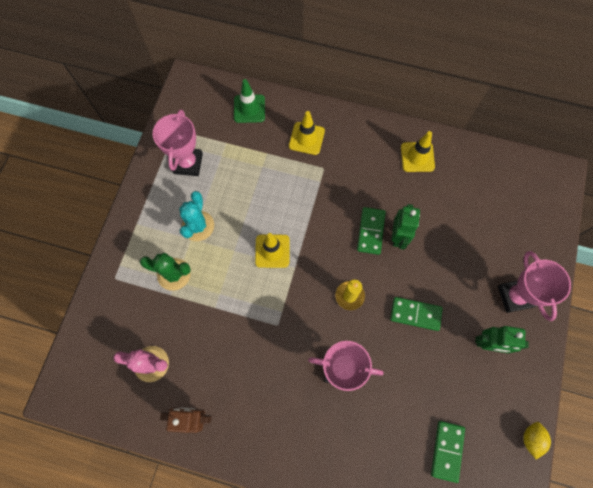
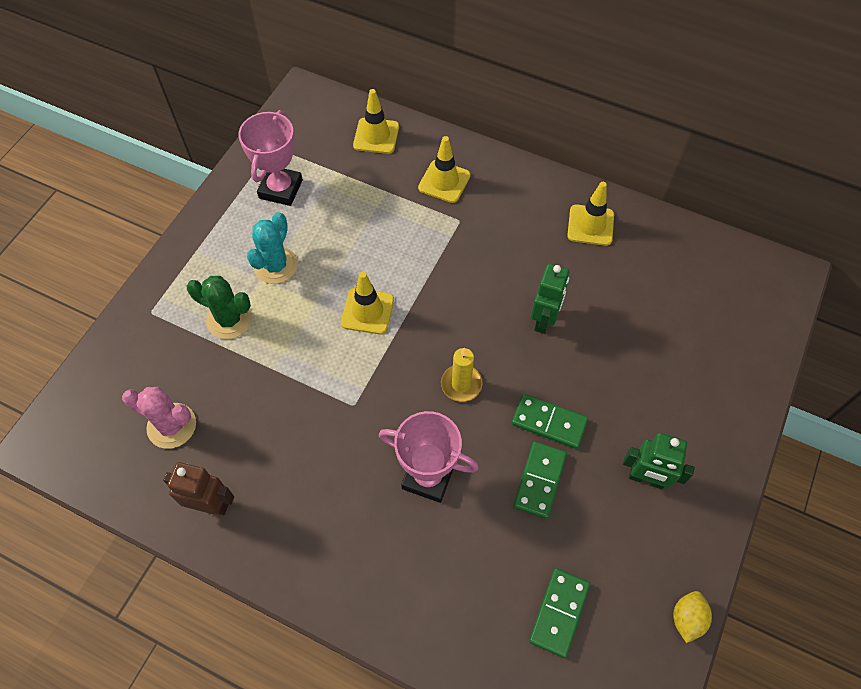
camera: 10 degrees right, 10 degrees down
(249, 109) = (376, 136): green traffic cone -> yellow traffic cone
(370, 231) = (507, 307): green domino -> green domino (539, 480)
(514, 296) = (696, 422): pink trophy -> none

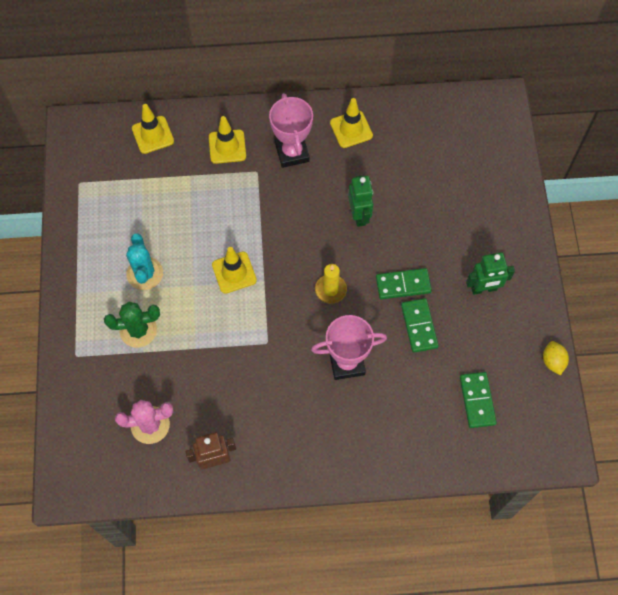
camera: 30 degrees left, 5 degrees up
(280, 189) = (108, 213): pink trophy -> pink trophy (292, 153)

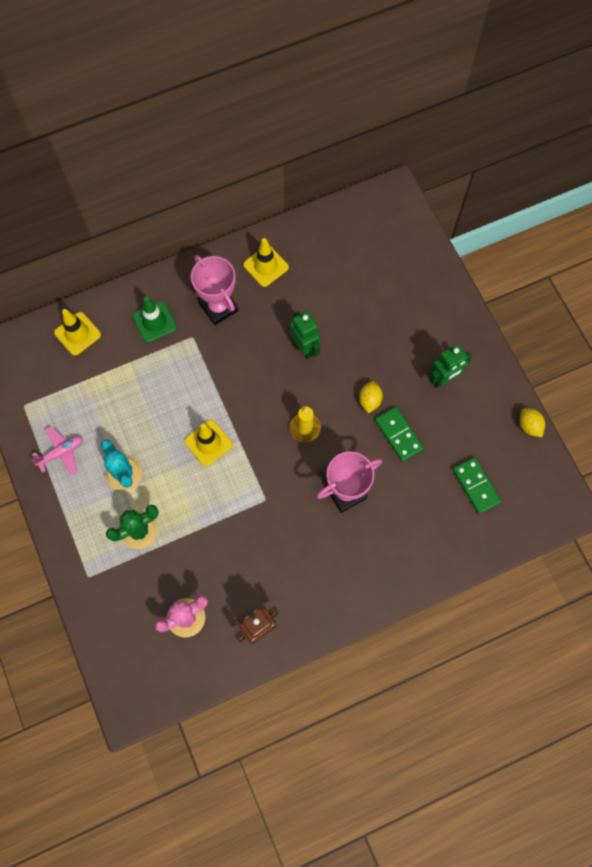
camera: 20 degrees left, 5 degrees up
(96, 236) = (61, 452): none -> pink plane
(227, 147) = (154, 322): yellow traffic cone -> green traffic cone
(403, 285) = (369, 400): green domino -> yellow lemon

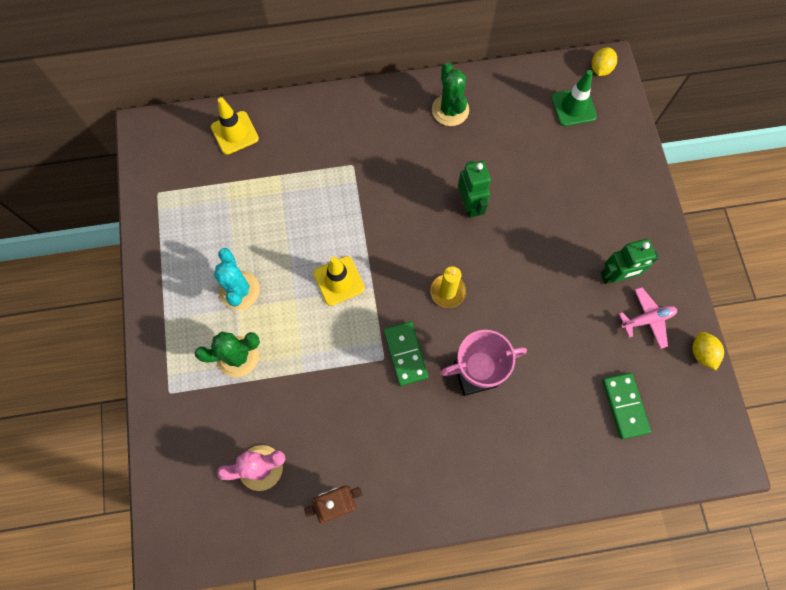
camera: 15 degrees right, 0 degrees up
(61, 452) = (181, 251): pink plane -> pink plane (647, 319)
(154, 322) = (317, 140): green traffic cone -> green traffic cone (573, 107)
(219, 307) = (389, 141): pink trophy -> none
(266, 266) = (450, 110): yellow traffic cone -> green cactus
(369, 400) = (526, 279): yellow lemon -> yellow lemon (600, 69)
(398, 435) = (549, 325): green domino -> green domino (405, 354)

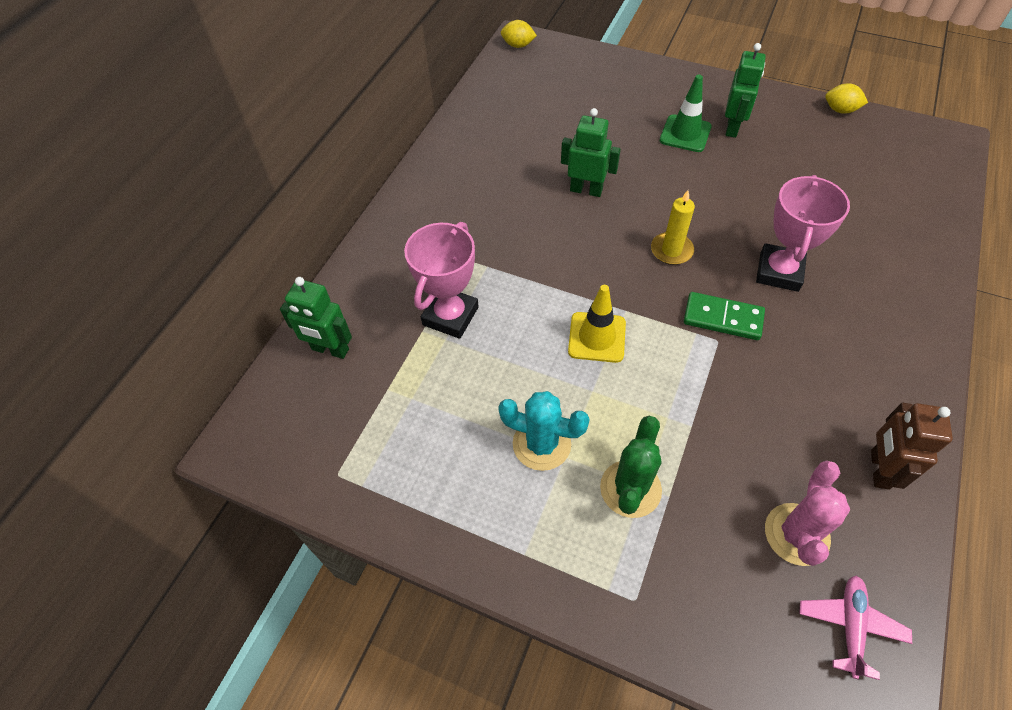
camera: 55 degrees left, 15 degrees down
(235, 133) = (330, 350): yellow traffic cone -> green robot
(301, 184) = (450, 316): none -> pink trophy
(450, 110) = (470, 157): green cactus -> none
(573, 107) = (541, 77): green traffic cone -> green traffic cone (685, 134)
(600, 69) = (518, 45): yellow lemon -> yellow lemon turned 45 degrees counterclockwise
(625, 406) = (868, 180): green domino -> none
(647, 319) = (788, 127): pink plane -> pink plane (850, 626)

